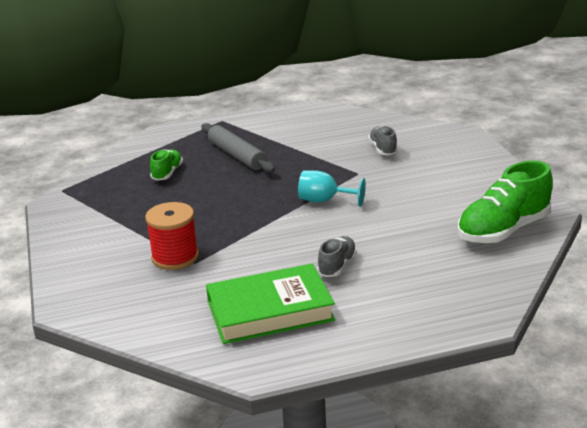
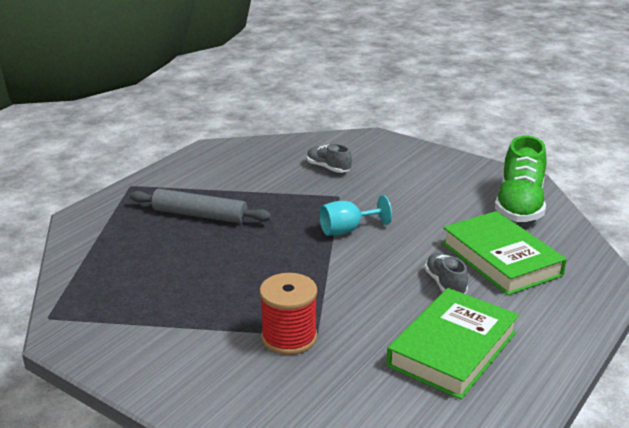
camera: 40 degrees left, 0 degrees up
(167, 173) = (151, 256): green shoe -> none
(413, 265) = (501, 259): none -> green book

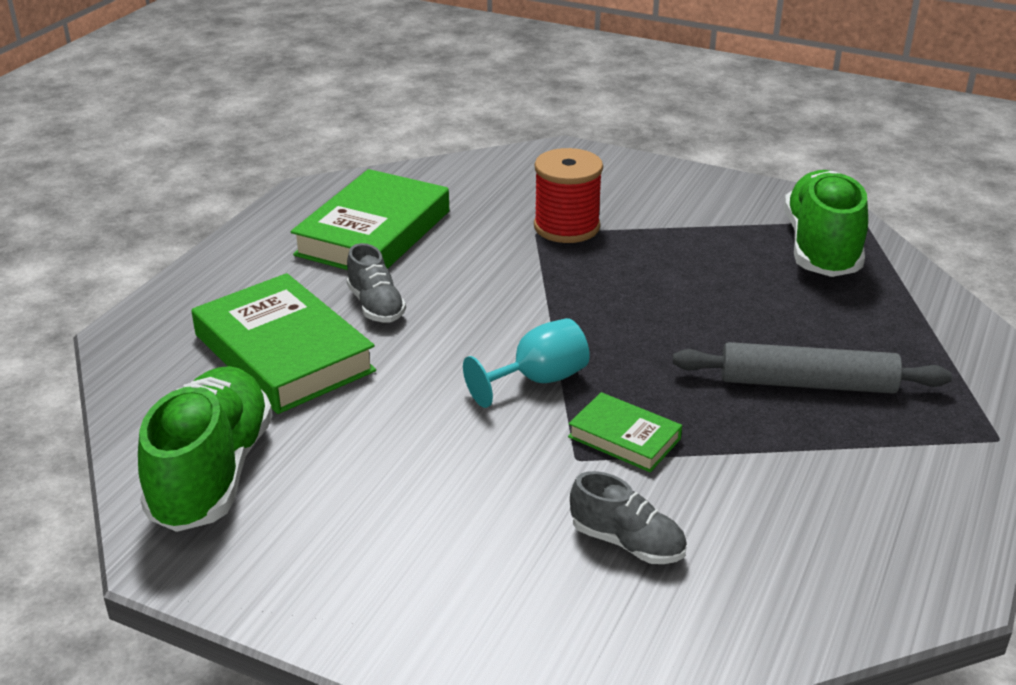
camera: 170 degrees right, 5 degrees up
(106, 296) = (821, 248): none -> green shoe
(311, 201) = (624, 438): none -> green book

